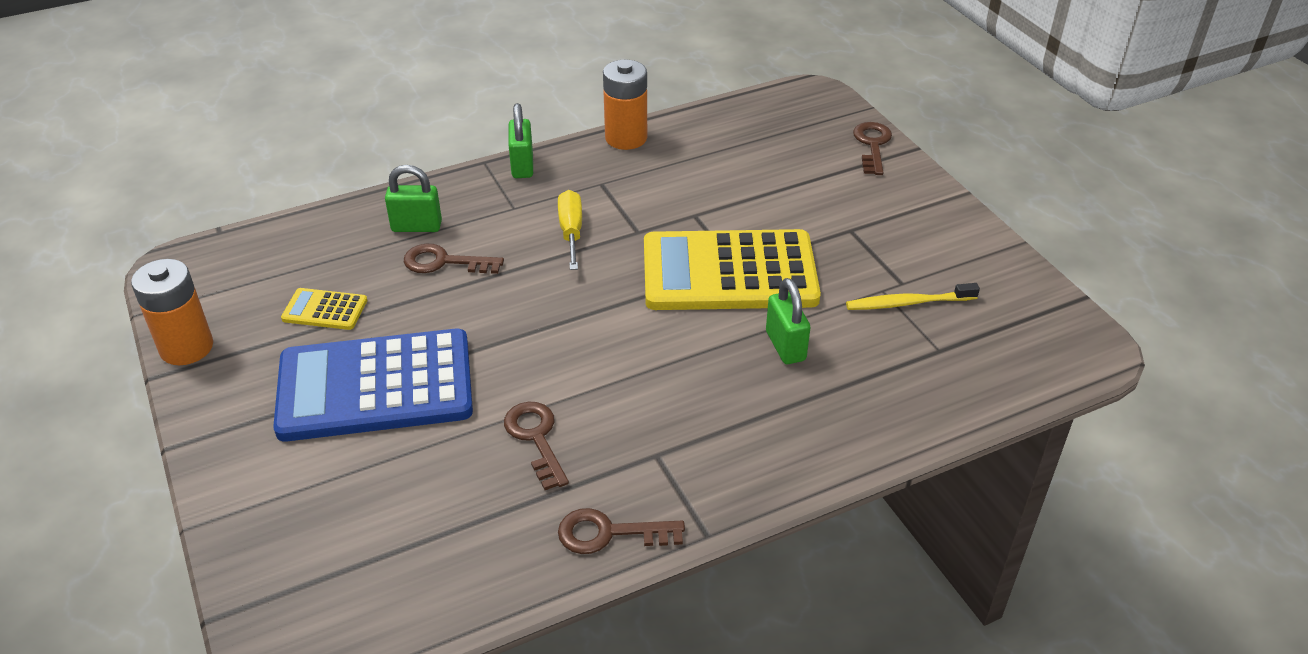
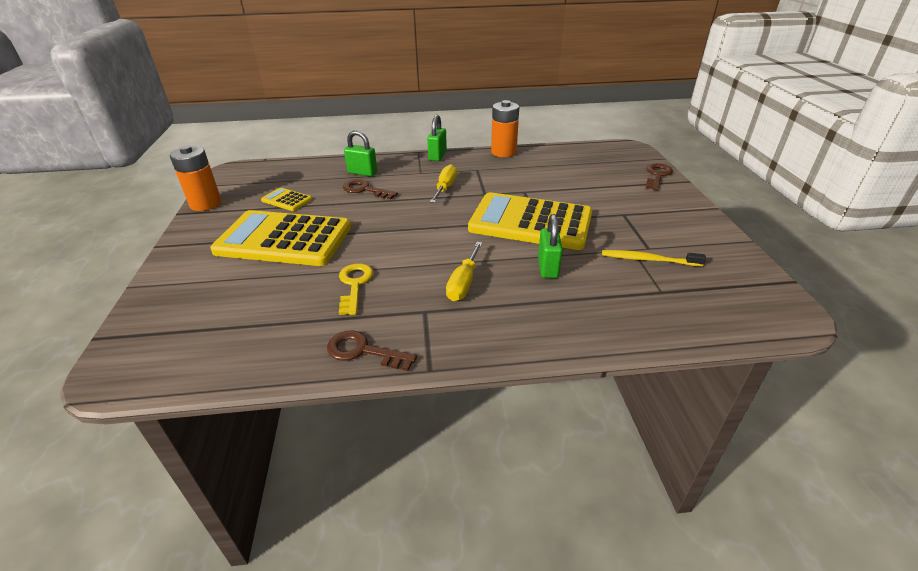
camera: 20 degrees right, 5 degrees down
(375, 386) = (284, 239): blue calculator -> yellow calculator
(536, 438) = (354, 285): brown key -> yellow key
(685, 398) = (463, 283): none -> yellow screwdriver

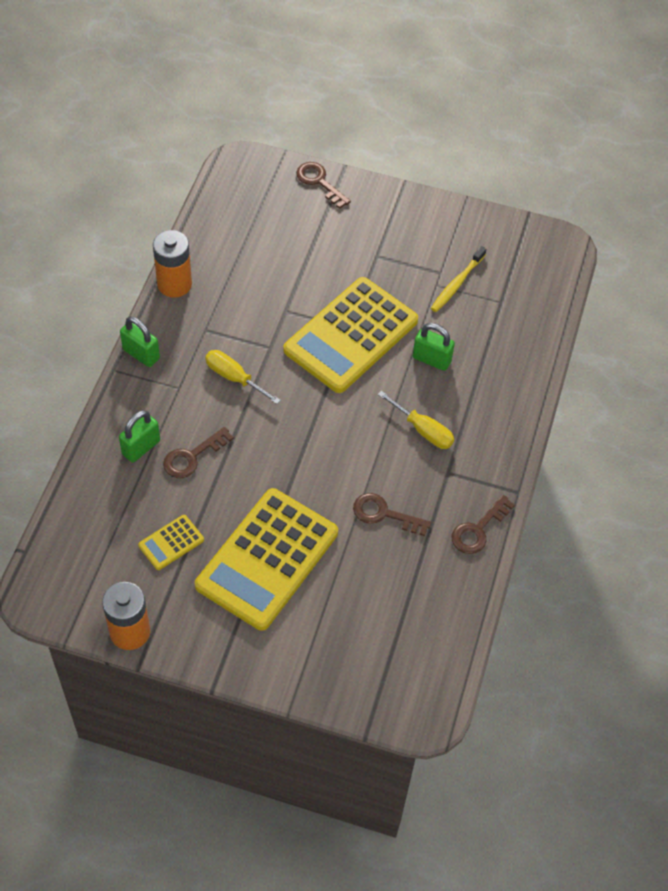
camera: 70 degrees left, 20 degrees up
(354, 285) = (384, 514): yellow key -> brown key

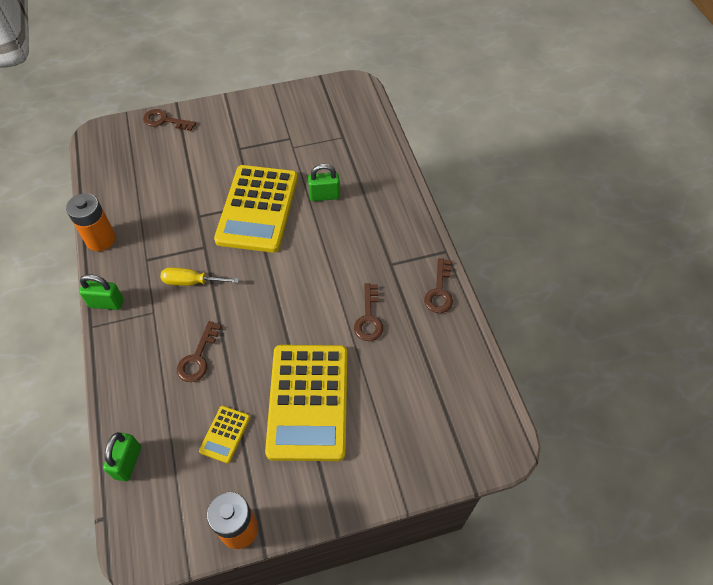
camera: 30 degrees left, 0 degrees up
(141, 447) = (152, 374): green padlock -> green padlock (128, 462)
(384, 514) = (369, 318): brown key -> brown key turned 75 degrees counterclockwise
(423, 430) = (353, 245): yellow screwdriver -> none
(457, 284) = (305, 140): yellow toothbrush -> none

